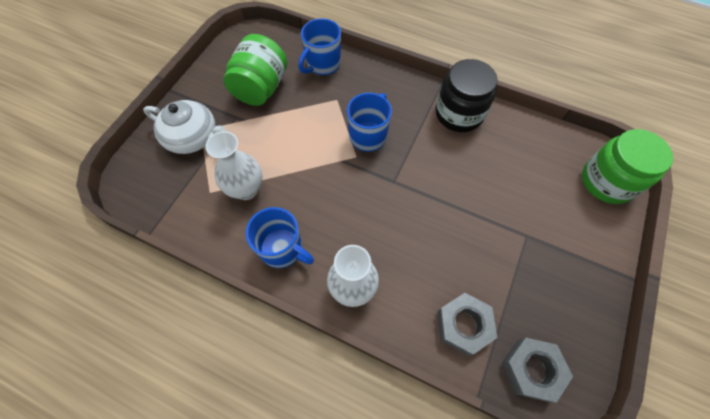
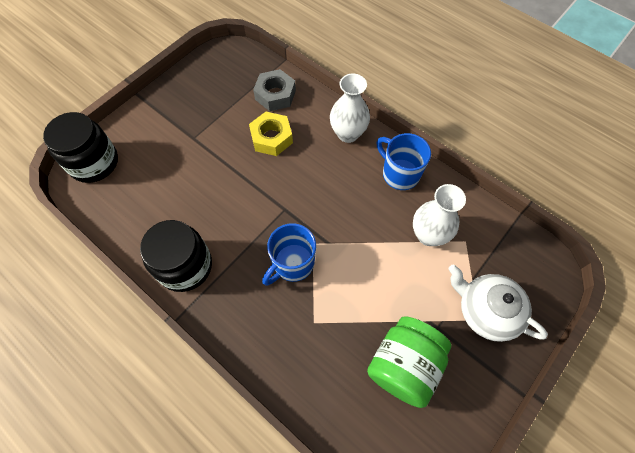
camera: 165 degrees left, 0 degrees up
(322, 64) = (318, 385): blue mug -> none
(440, 258) = (271, 138): none -> yellow nut
(531, 369) = (243, 64): grey nut -> none
(607, 181) = (94, 163): green jar -> black jar

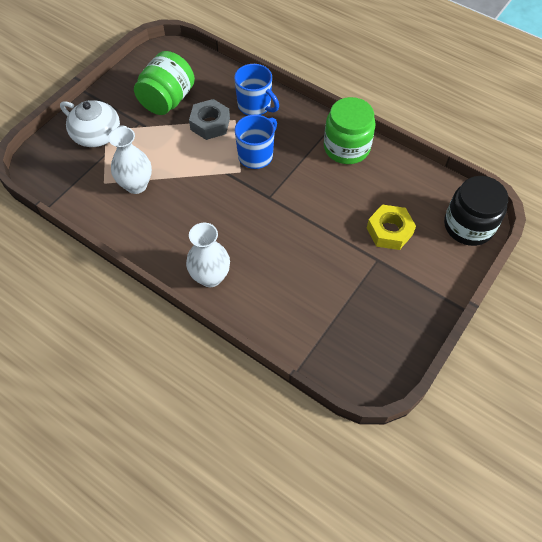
camera: 175 degrees right, 5 degrees down
(185, 266) = (346, 147): black jar -> green jar
(271, 138) = (293, 266): yellow nut -> yellow nut (389, 231)
(275, 95) = (298, 320): grey nut -> grey nut (210, 124)
(399, 174) = (157, 237): blue mug -> blue mug (255, 106)

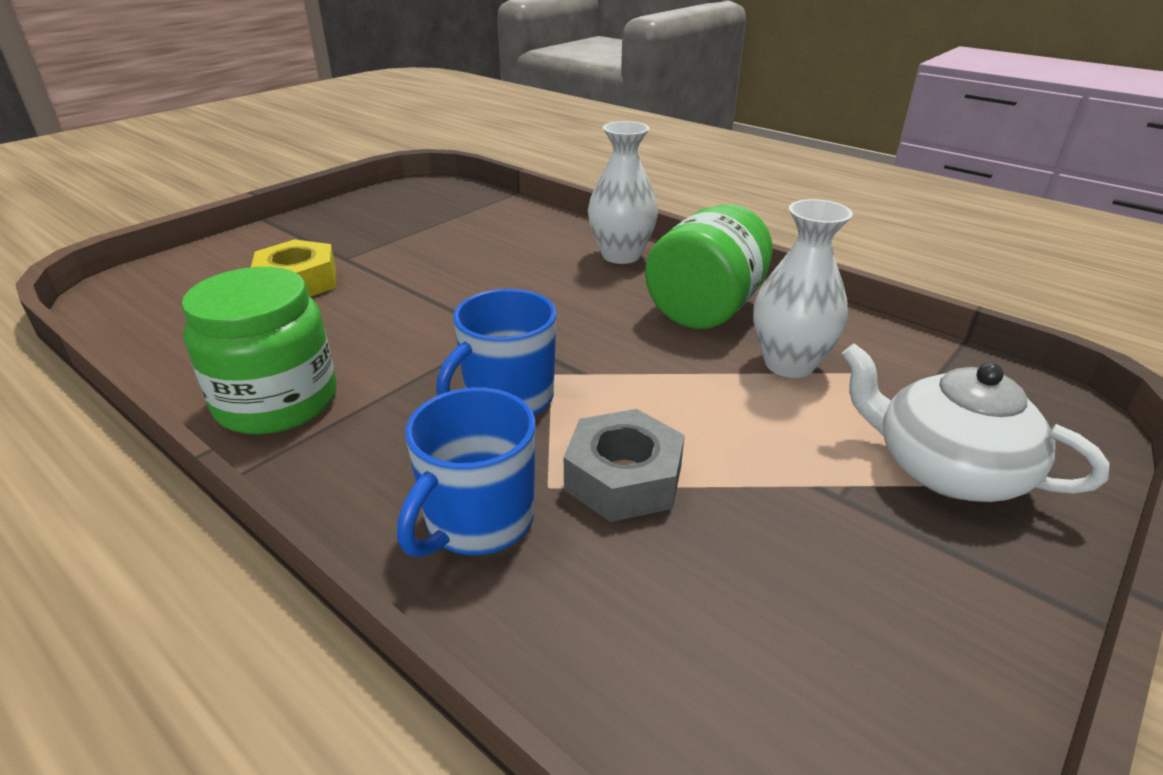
camera: 175 degrees left, 25 degrees down
(167, 100) = (772, 562): green jar -> green jar (705, 309)
(255, 106) = (477, 522): blue mug -> blue mug turned 105 degrees counterclockwise
(468, 226) = (154, 281): black jar -> none

